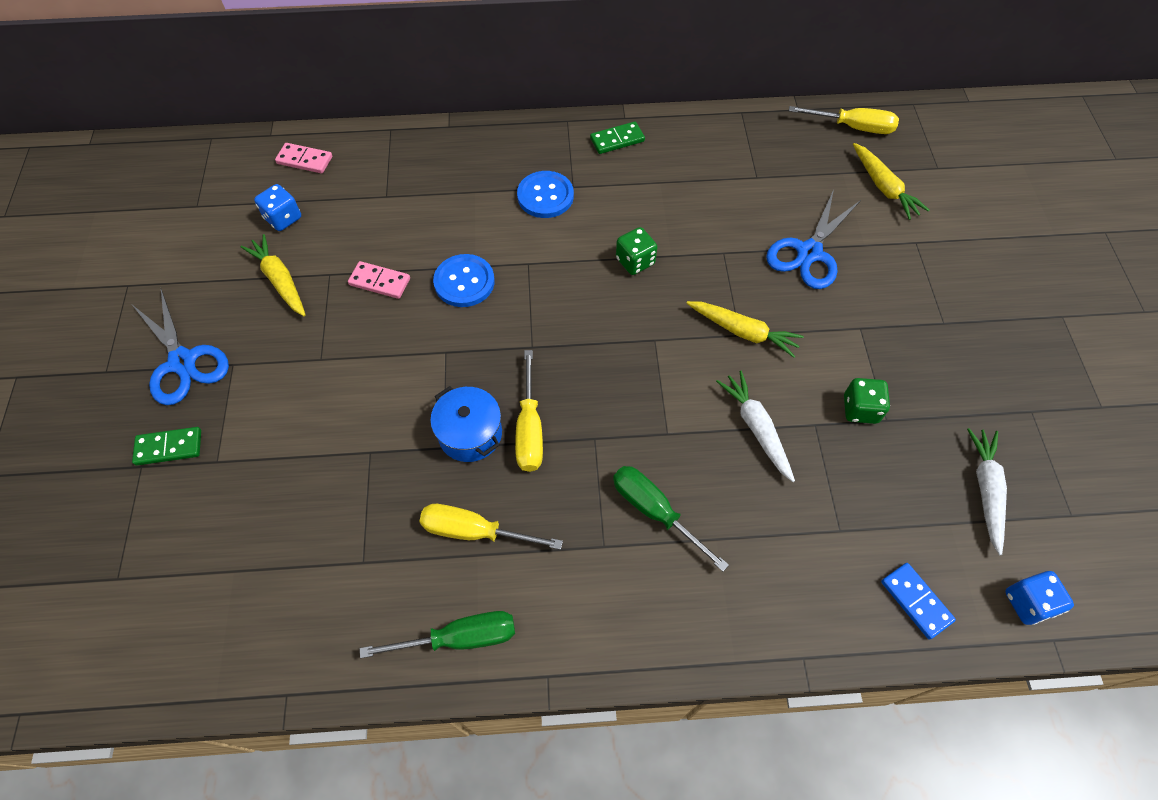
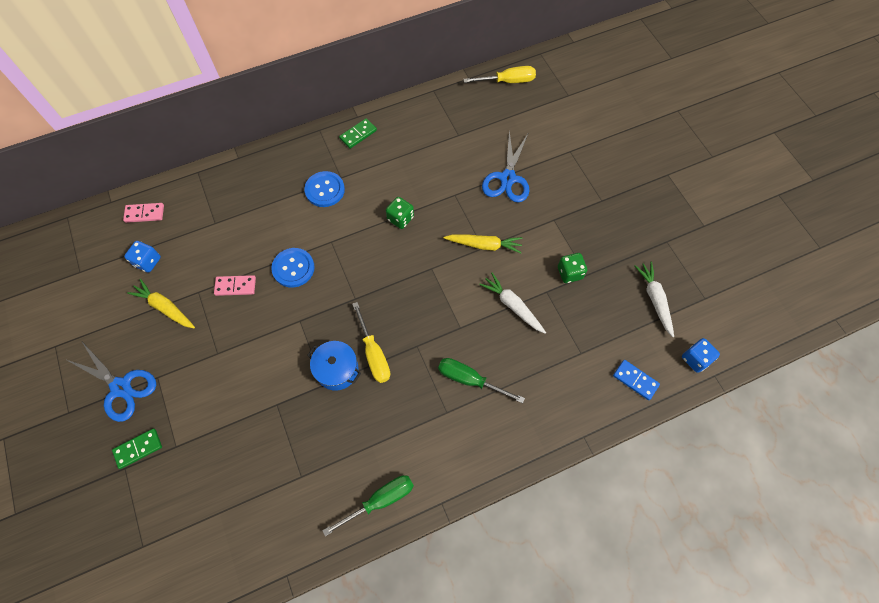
camera: 20 degrees left, 5 degrees up
(475, 531) = (364, 431): yellow screwdriver -> none
(883, 187) = (539, 119): yellow carrot -> none

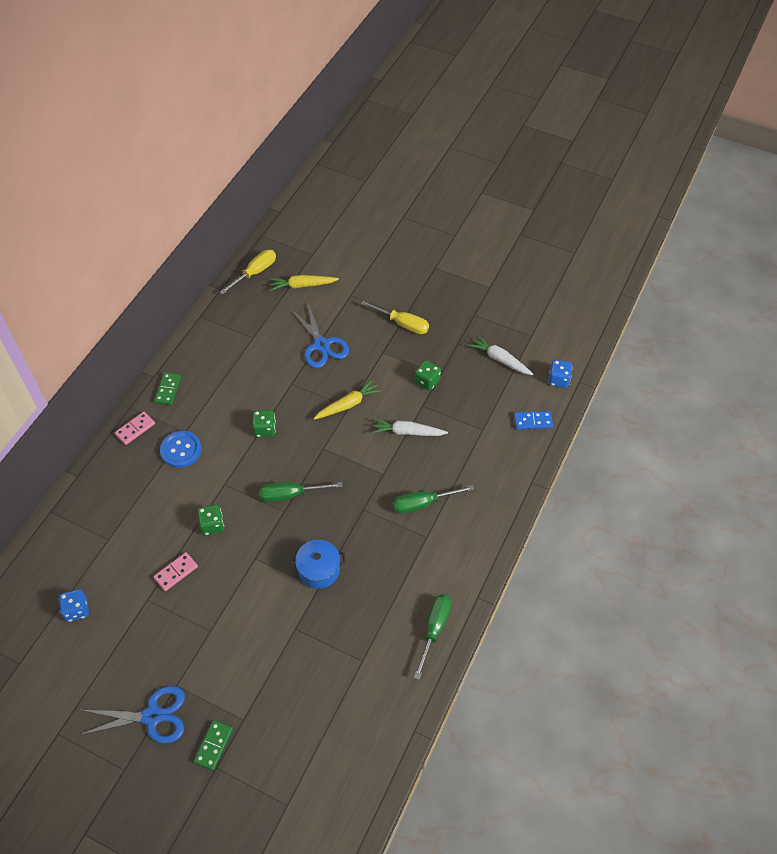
camera: 40 degrees left, 10 degrees down
(144, 214) = (34, 576): pink domino -> pink domino (135, 429)
(165, 307) = (129, 632): yellow carrot -> yellow carrot (302, 285)
(293, 268) = (212, 525): blue button -> green dice
(372, 288) = (290, 494): none -> green screwdriver
(374, 353) = (336, 538): yellow screwdriver -> yellow screwdriver (402, 324)

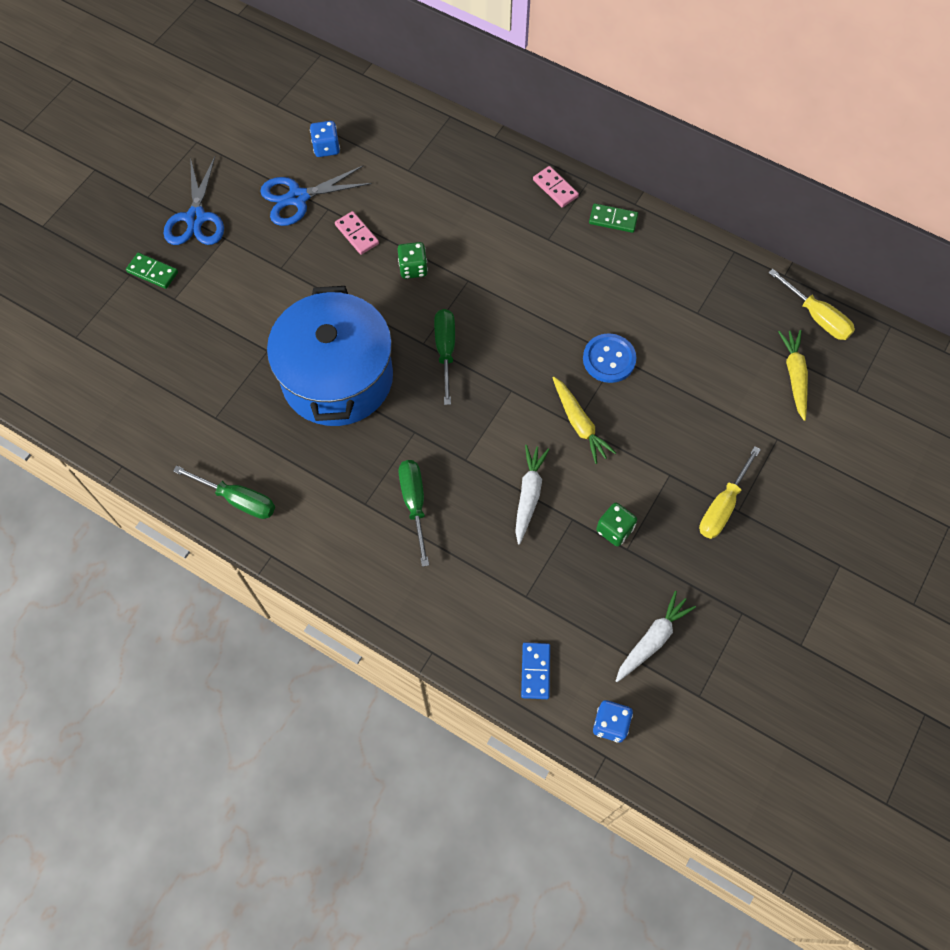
camera: 95 degrees right, 10 degrees up
(181, 450) = (521, 235): blue button -> blue button (609, 359)
(265, 429) = (545, 324): green dice -> none
(319, 570) = (337, 378): blue pot -> blue pot, size x2.21
(321, 345) = (683, 396): blue scissors -> blue scissors (298, 198)

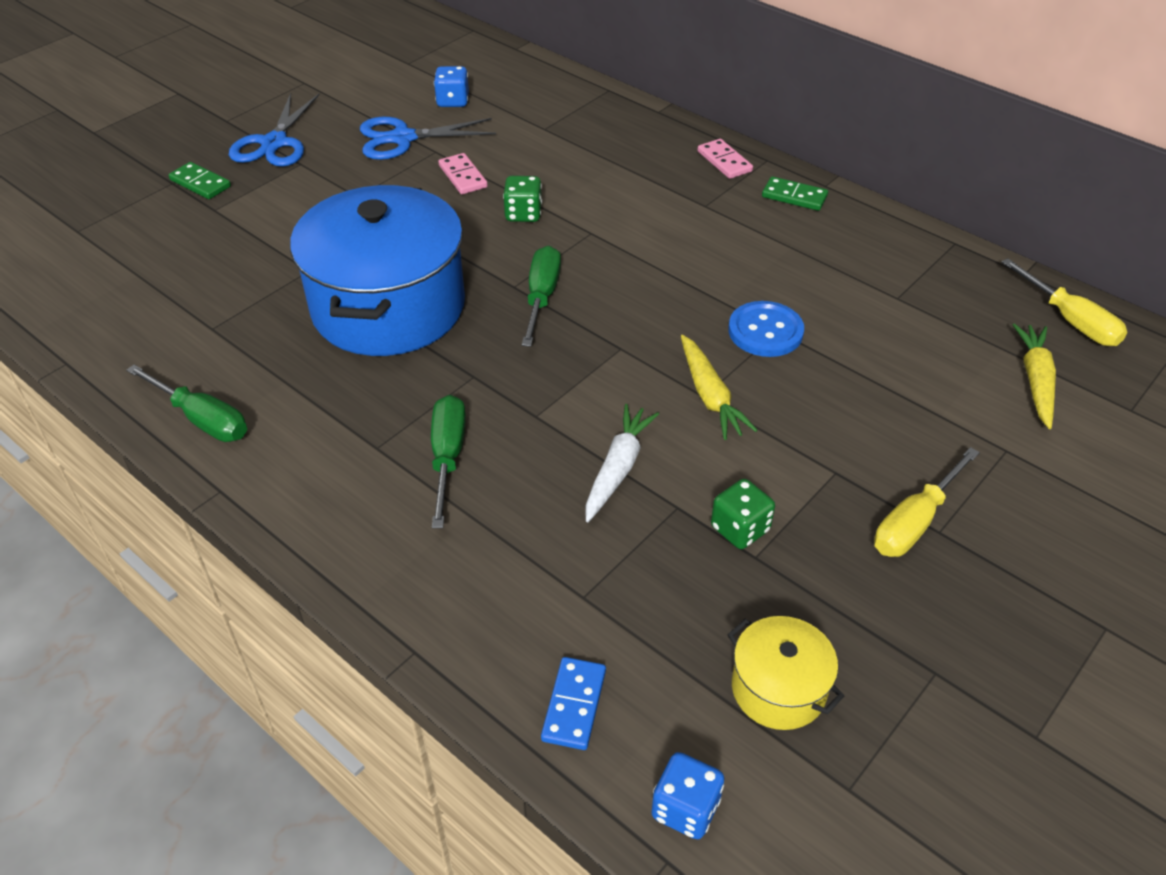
camera: 10 degrees right, 20 degrees down
(652, 639) = (778, 688): white carrot -> yellow pot

